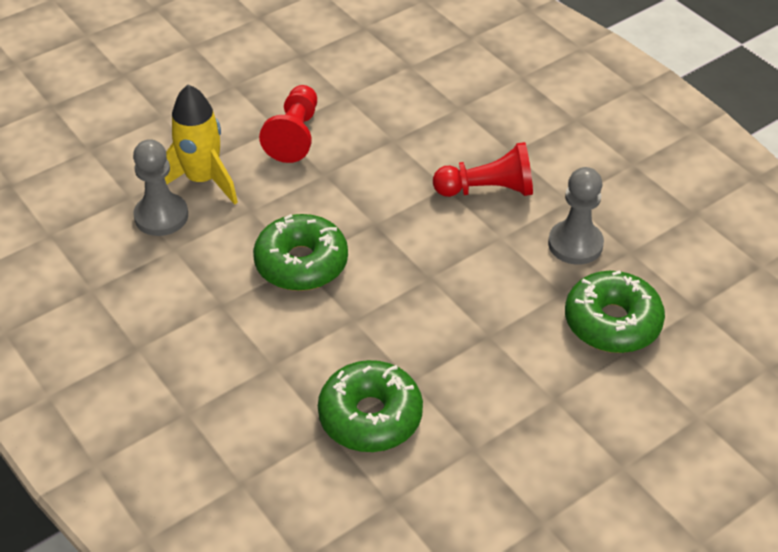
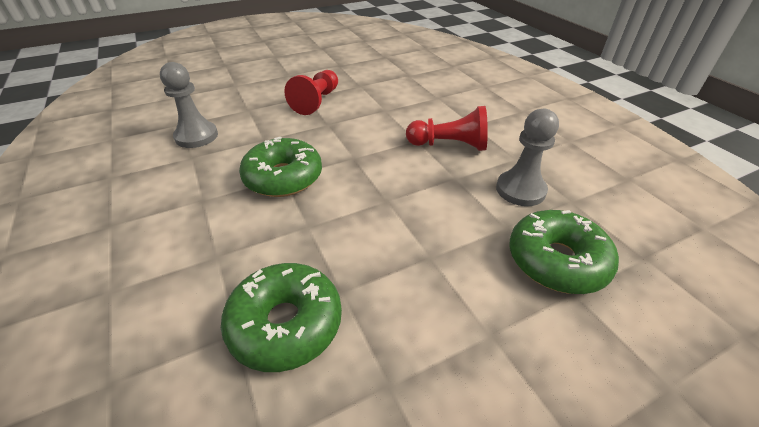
camera: 10 degrees right, 5 degrees down
(202, 180) = (239, 119): yellow rocket -> none

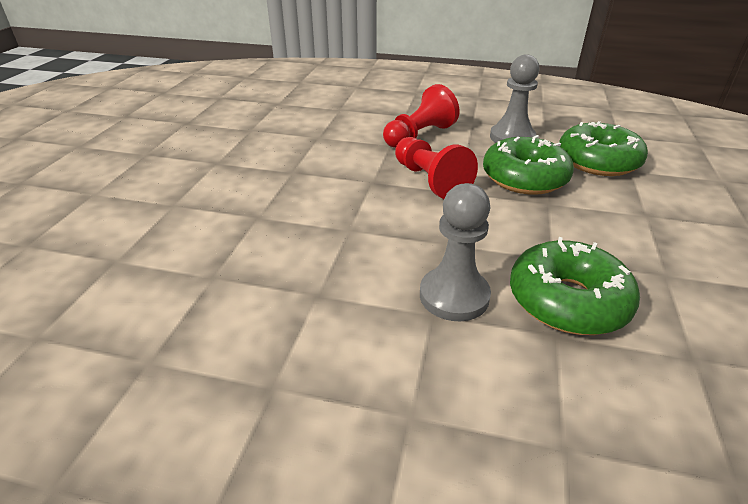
camera: 50 degrees left, 5 degrees down
(196, 136) = (170, 258): grey pawn -> grey pawn (454, 296)
(283, 177) = (351, 229): green donut -> green donut (524, 178)
(316, 101) = (238, 161): red pawn -> red pawn (430, 180)

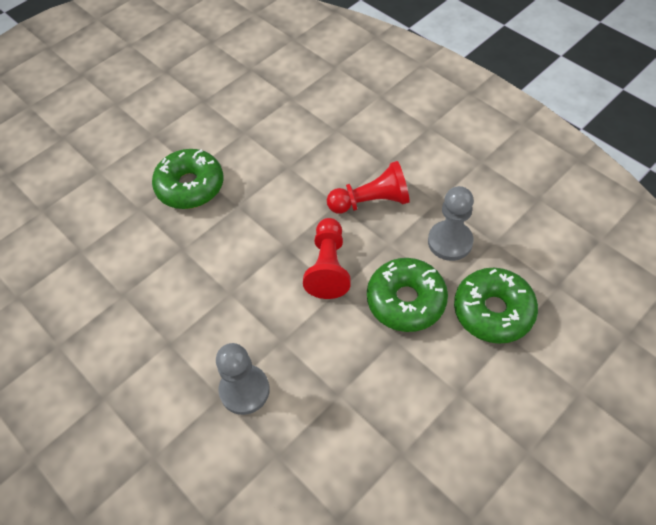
camera: 35 degrees right, 20 degrees up
(567, 301) = (310, 435): green donut -> green donut (190, 186)

